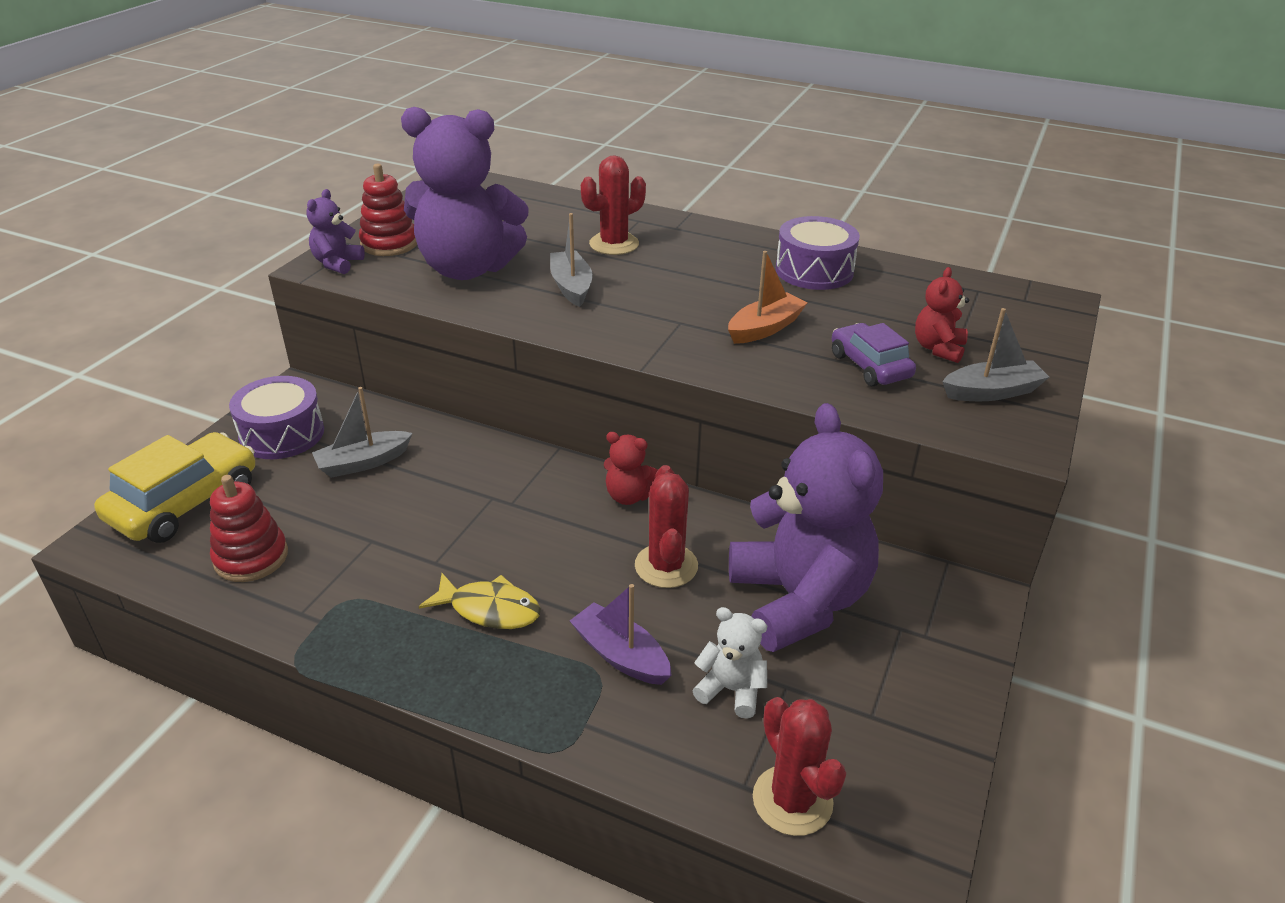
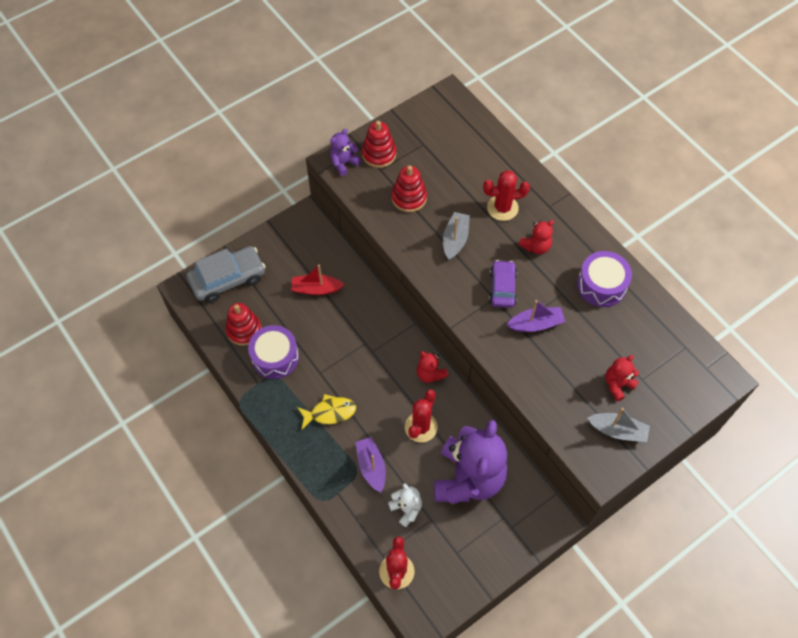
camera: 30 degrees right, 25 degrees up
(185, 502) = (228, 279): yellow car -> grey car
(282, 434) = (287, 249): purple drum -> purple drum (275, 357)
(363, 462) = (316, 289): grey boat -> red boat
(467, 269) = (409, 198): purple teddy bear -> red stacking toy
(489, 609) = (330, 412): yellow fish -> yellow fish turned 60 degrees counterclockwise
(692, 263) = (536, 246): none -> red teddy bear
(764, 328) = (535, 324): orange boat -> purple boat
(870, 366) = (569, 380): purple car -> purple car (502, 288)

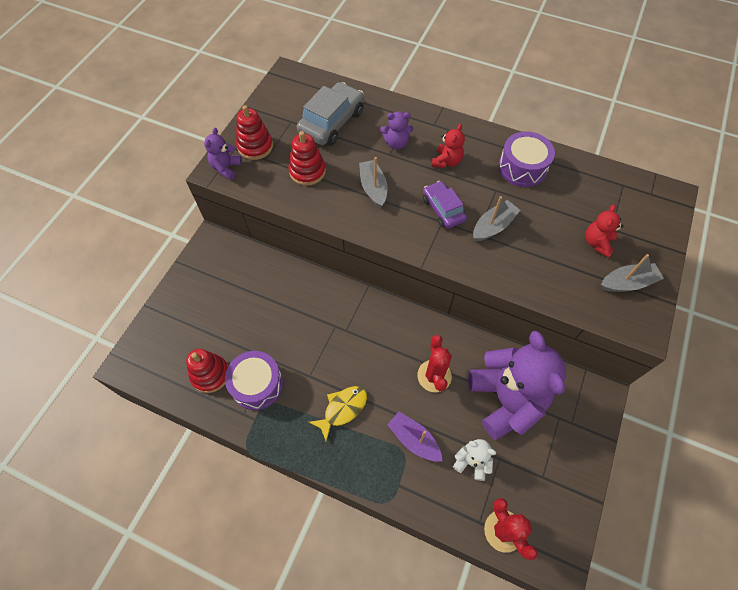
camera: 30 degrees left, 0 degrees up
(228, 279) = (166, 333): grey car -> grey car (332, 122)
(316, 289) = (259, 300): red boat -> none
(430, 374) = (411, 323): red teddy bear -> none
(502, 208) = (396, 143): red cactus -> purple teddy bear
(535, 324) = (493, 226): purple boat -> grey boat

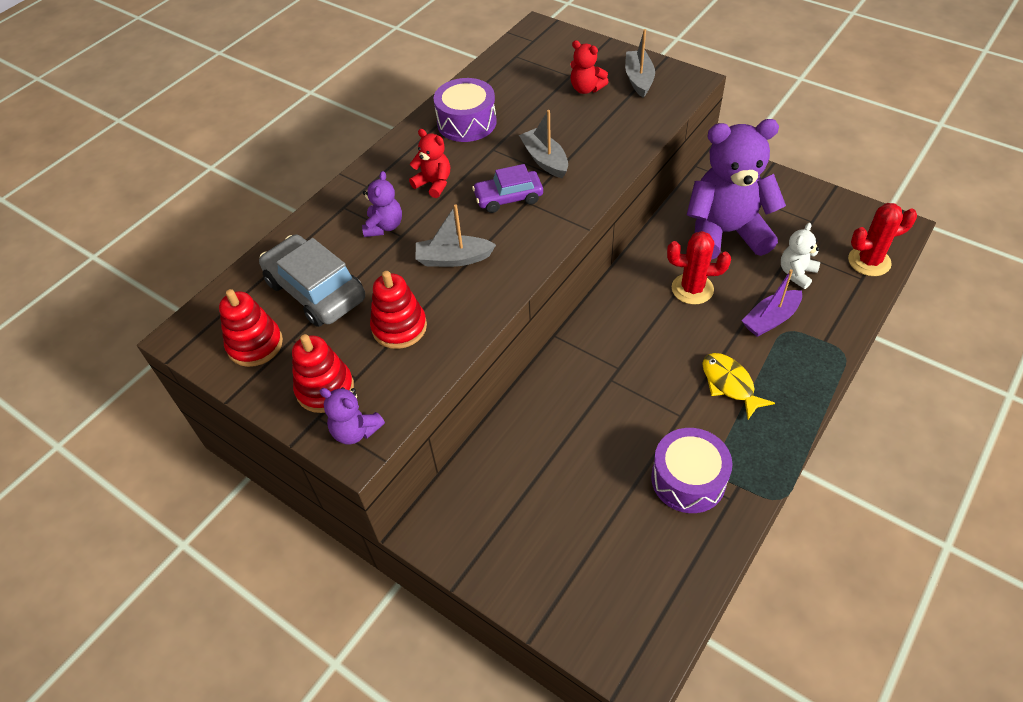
camera: 75 degrees left, 10 degrees down
(210, 374) = (667, 540): red stacking toy -> red stacking toy (255, 345)

